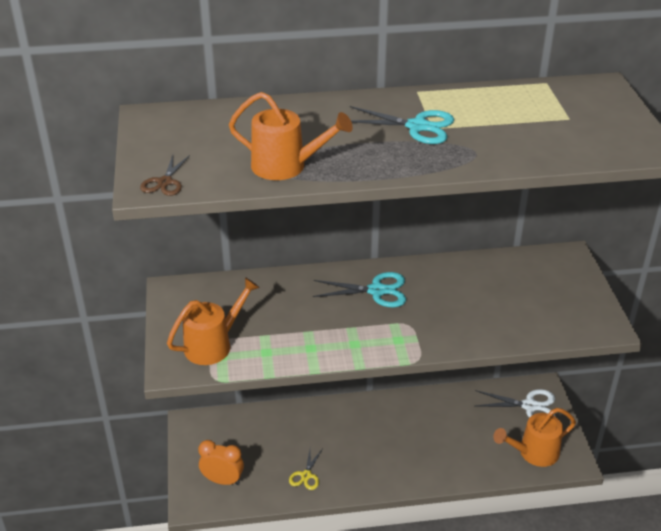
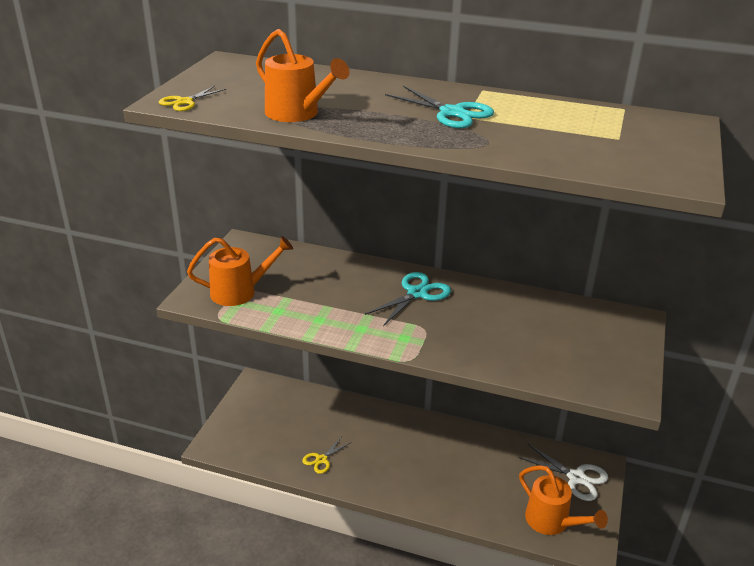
camera: 25 degrees right, 5 degrees down
(164, 182) = (184, 102): brown scissors -> yellow scissors
(223, 480) = (249, 437): orange clock -> none
(377, 291) = (417, 293): turquoise scissors -> turquoise scissors turned 75 degrees counterclockwise
(533, 453) = (552, 522): orange watering can -> orange watering can turned 135 degrees counterclockwise

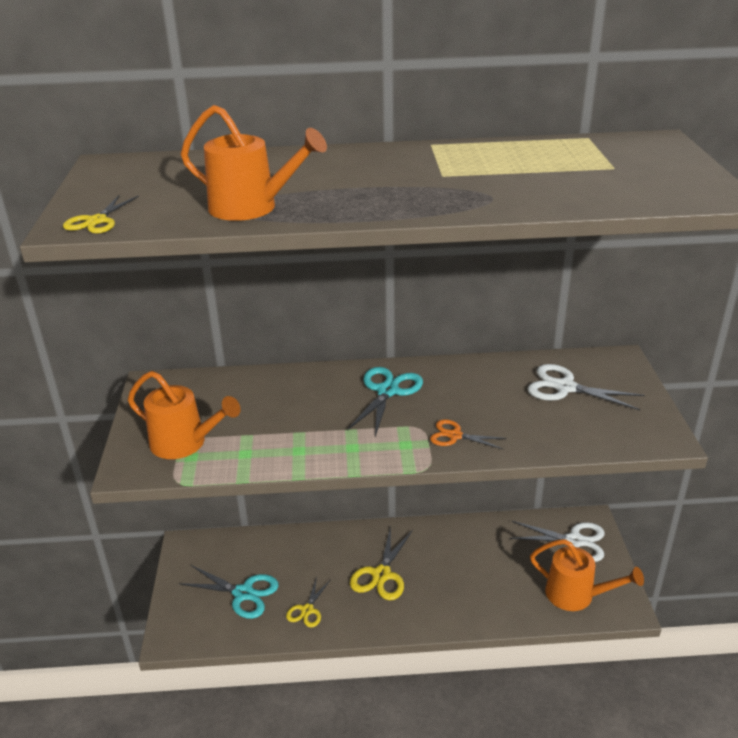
camera: 20 degrees left, 0 degrees up
(240, 292) = (185, 443): orange watering can -> orange watering can turned 60 degrees clockwise
(394, 452) = (381, 575): none -> yellow scissors
(448, 342) = (455, 435): none -> orange scissors
(452, 113) = (424, 174): turquoise scissors -> turquoise scissors (243, 593)
(570, 329) = (565, 387): none -> white scissors

